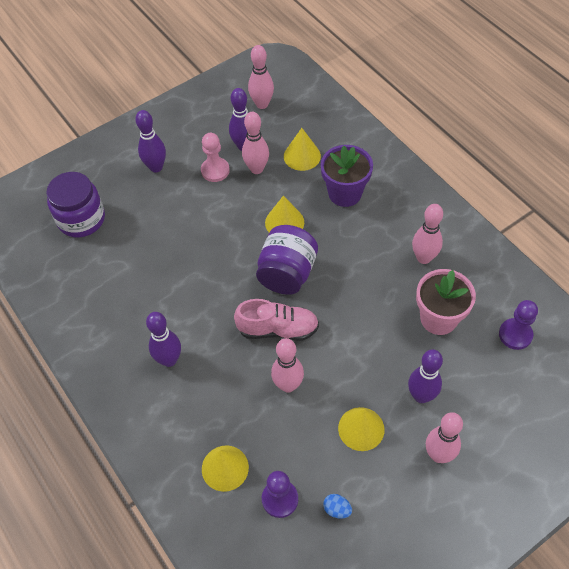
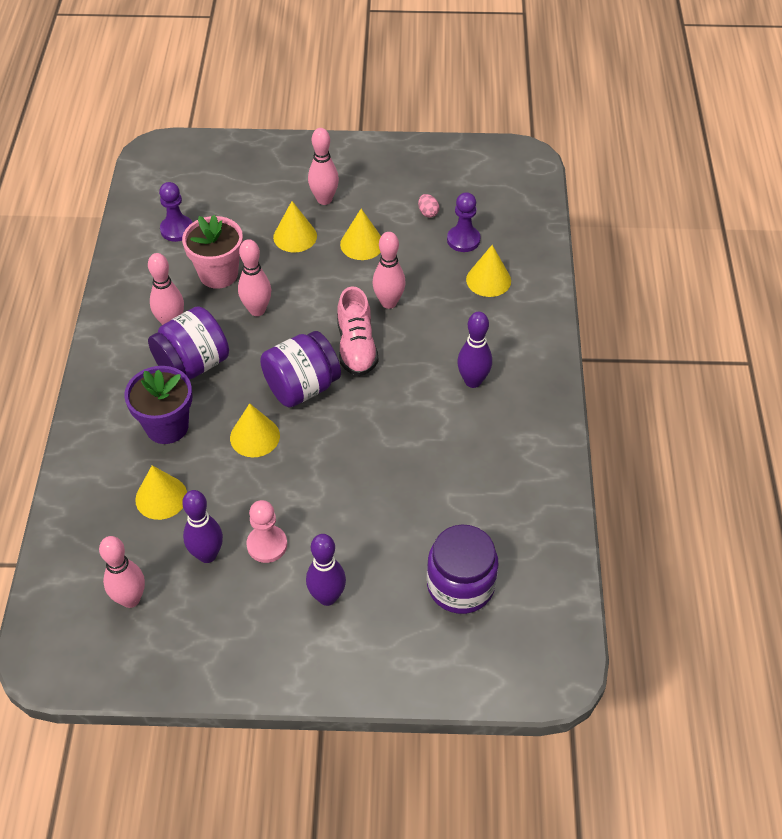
camera: 145 degrees left, 5 degrees down
(256, 169) = (222, 515): pink bowling pin -> pink bowling pin (257, 310)
(278, 329) = (356, 347): pink shoe -> pink shoe turned 135 degrees counterclockwise
(337, 509) = (428, 213): blue egg -> pink egg
(375, 240) = (193, 364): none -> purple jar
(421, 396) = (295, 236): purple bowling pin -> yellow cone

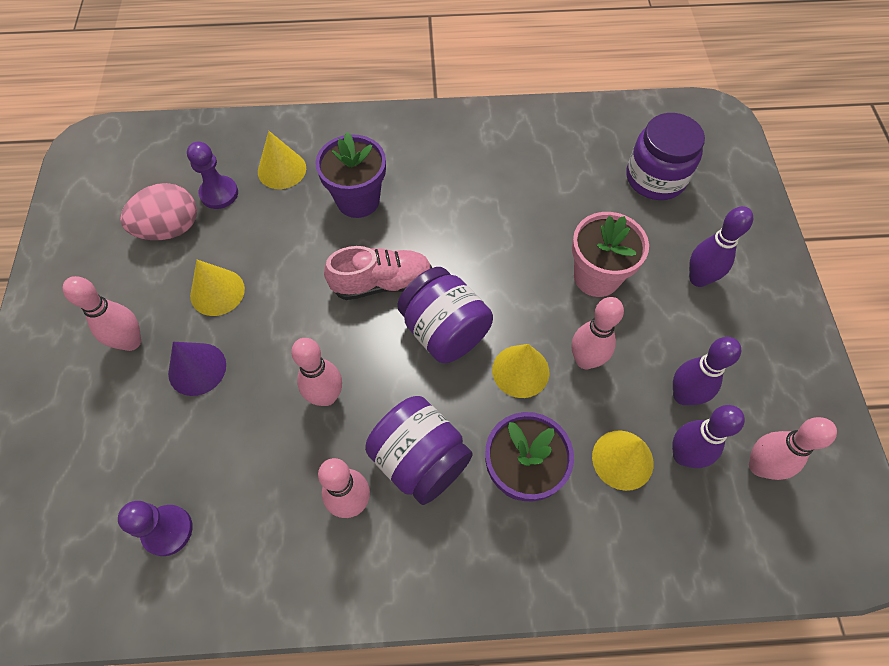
camera: 95 degrees left, 10 degrees up
(218, 274) = (261, 455): pink flower pot -> pink flower pot (596, 277)
(267, 545) = (656, 339): pink pawn -> none
(295, 236) = (197, 369): yellow cone -> purple cone
(389, 302) = (314, 257): pink bowling pin -> pink bowling pin (585, 360)
(428, 213) = (170, 229): pink egg -> pink egg, size x2.23
(449, 333) = (358, 200): none -> purple flower pot
(473, 381) = (421, 178): purple bowling pin -> purple bowling pin (683, 455)

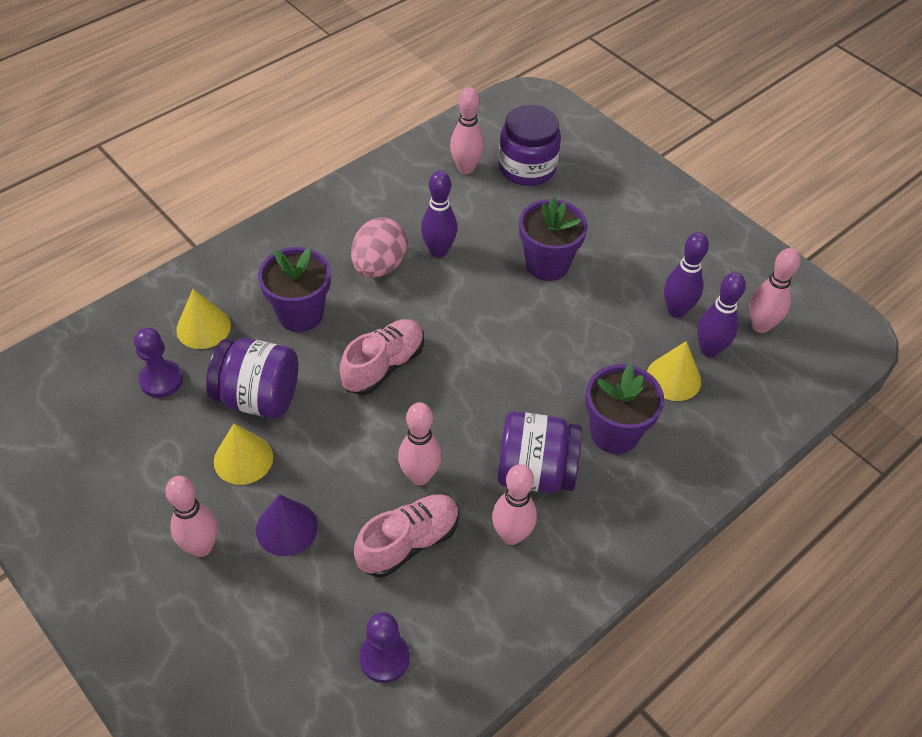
camera: 40 degrees left, 10 degrees down
(170, 229) = (142, 436): pink egg -> pink egg (379, 266)
(269, 447) = (408, 542): none -> pink shoe
(444, 331) = (468, 371): purple jar -> purple jar (258, 397)
(520, 371) = (551, 364): yellow cone -> none
(585, 360) = (590, 328): pink bowling pin -> pink bowling pin (466, 168)
(596, 277) = (547, 264): pink flower pot -> purple flower pot
(698, 279) = (619, 224): purple bowling pin -> purple bowling pin (438, 251)

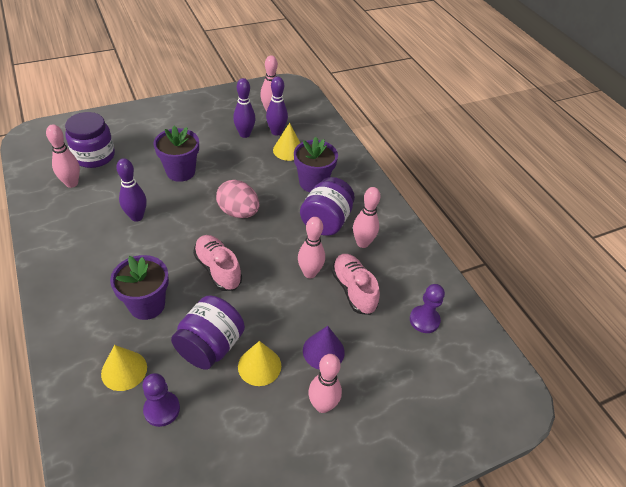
camera: 75 degrees left, 5 degrees down
(379, 266) = (130, 250): pink egg -> pink egg (238, 212)

